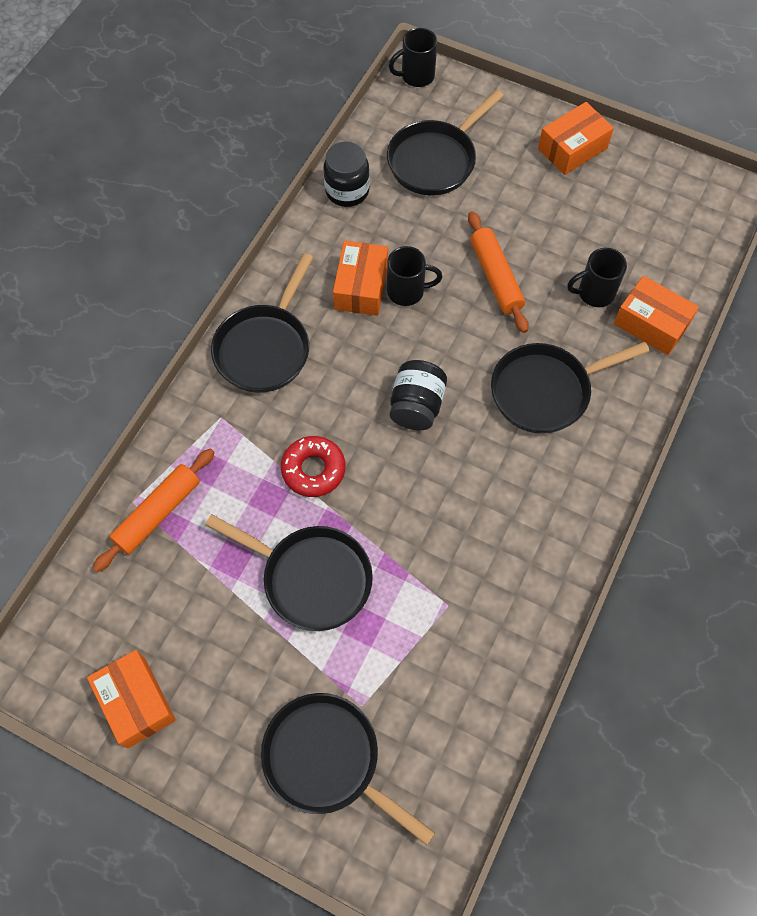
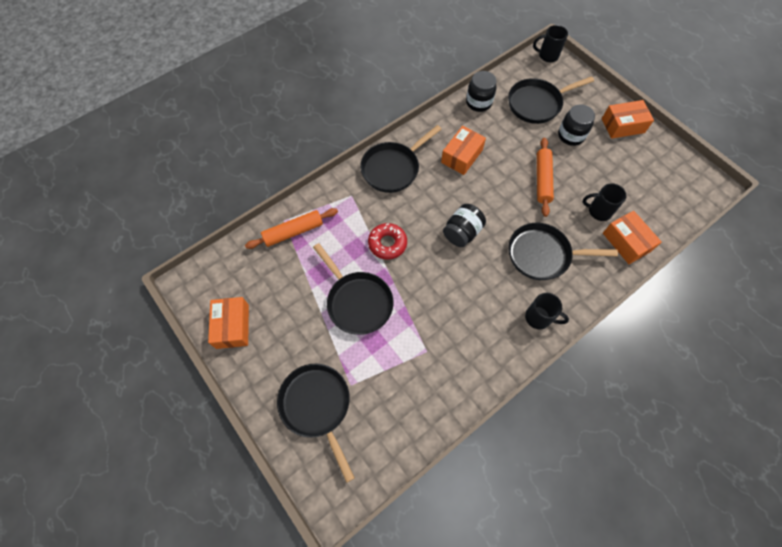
camera: 25 degrees right, 0 degrees up
(407, 291) = (487, 168): black mug -> black mug (539, 318)
(506, 192) = (571, 135): none -> black jar

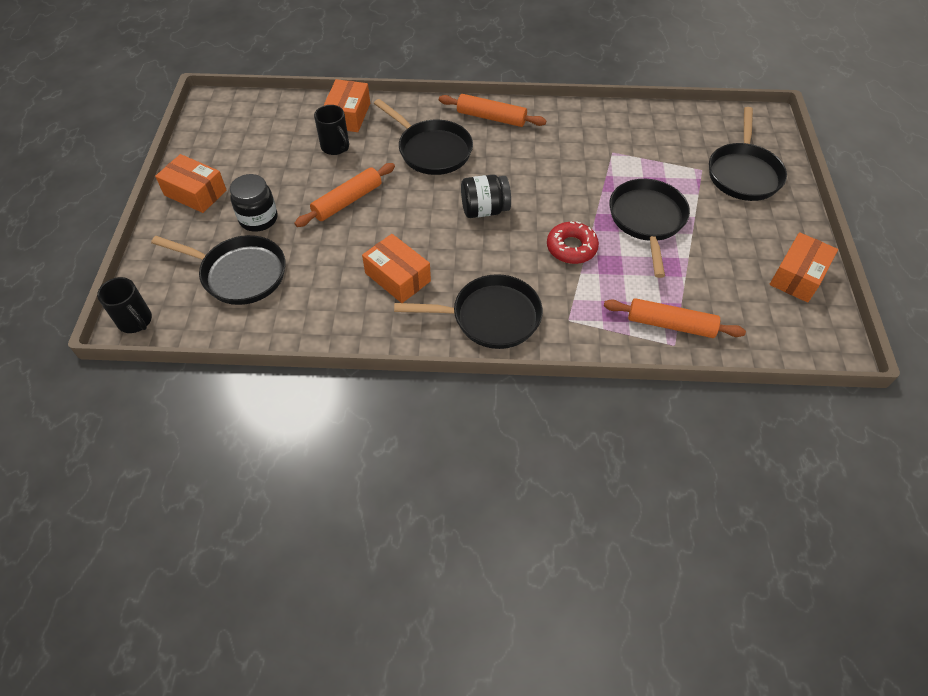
camera: 140 degrees left, 10 degrees down
(462, 156) = (398, 277): orange box -> orange box turned 60 degrees clockwise
(478, 102) = (299, 323): black jar -> none
(539, 318) = (491, 117): black mug -> orange rolling pin

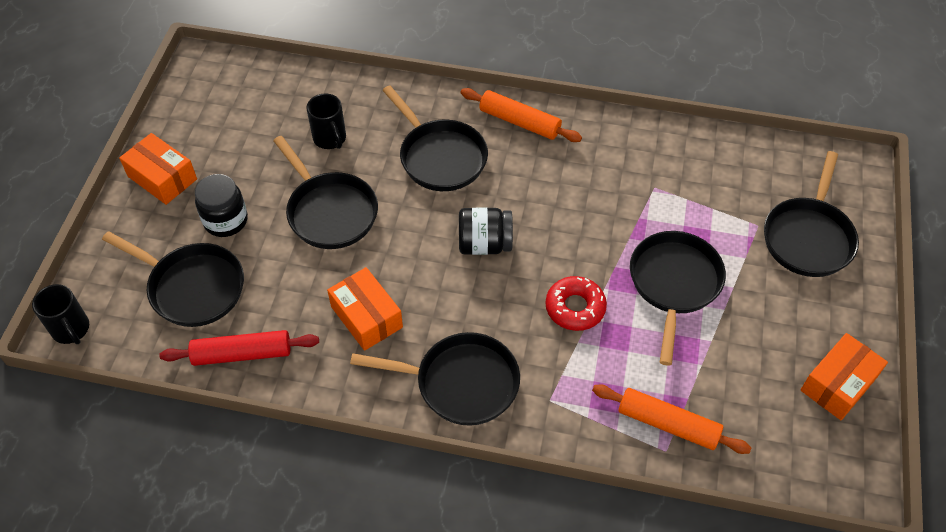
camera: 10 degrees right, 0 degrees up
(295, 320) = (242, 354): none -> red rolling pin
(347, 201) = (329, 211): orange rolling pin -> black pan
(348, 115) = (352, 98): orange box -> none

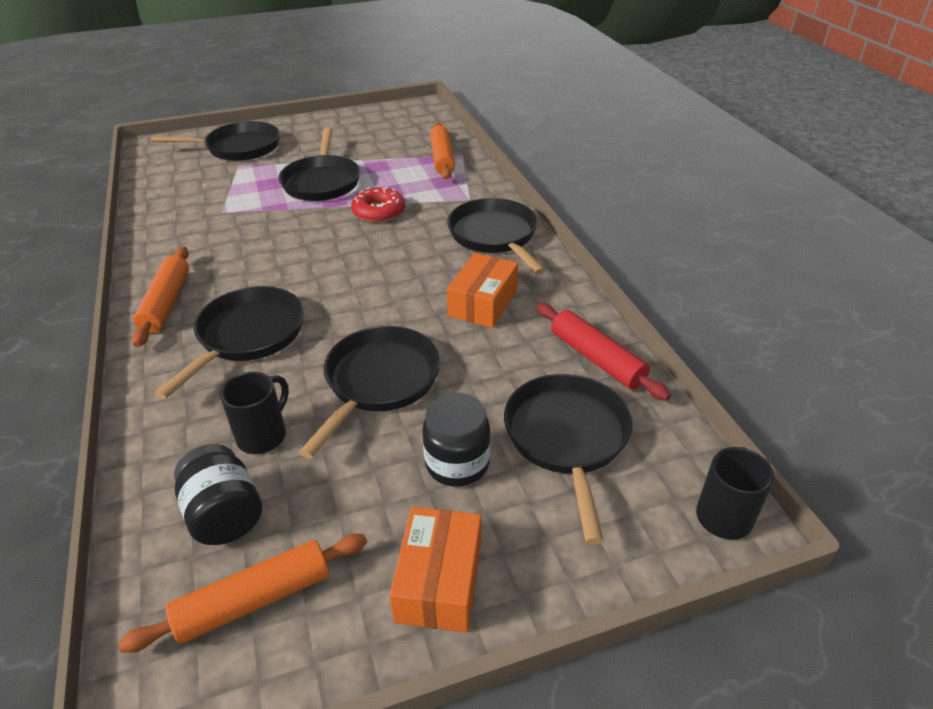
camera: 120 degrees left, 15 degrees down
(220, 106) = (254, 600): none -> orange rolling pin
(484, 244) = (347, 271): black jar -> black jar (225, 515)
(674, 284) = (322, 182): black pan -> black pan turned 75 degrees counterclockwise
(838, 384) = (358, 120): orange box -> none

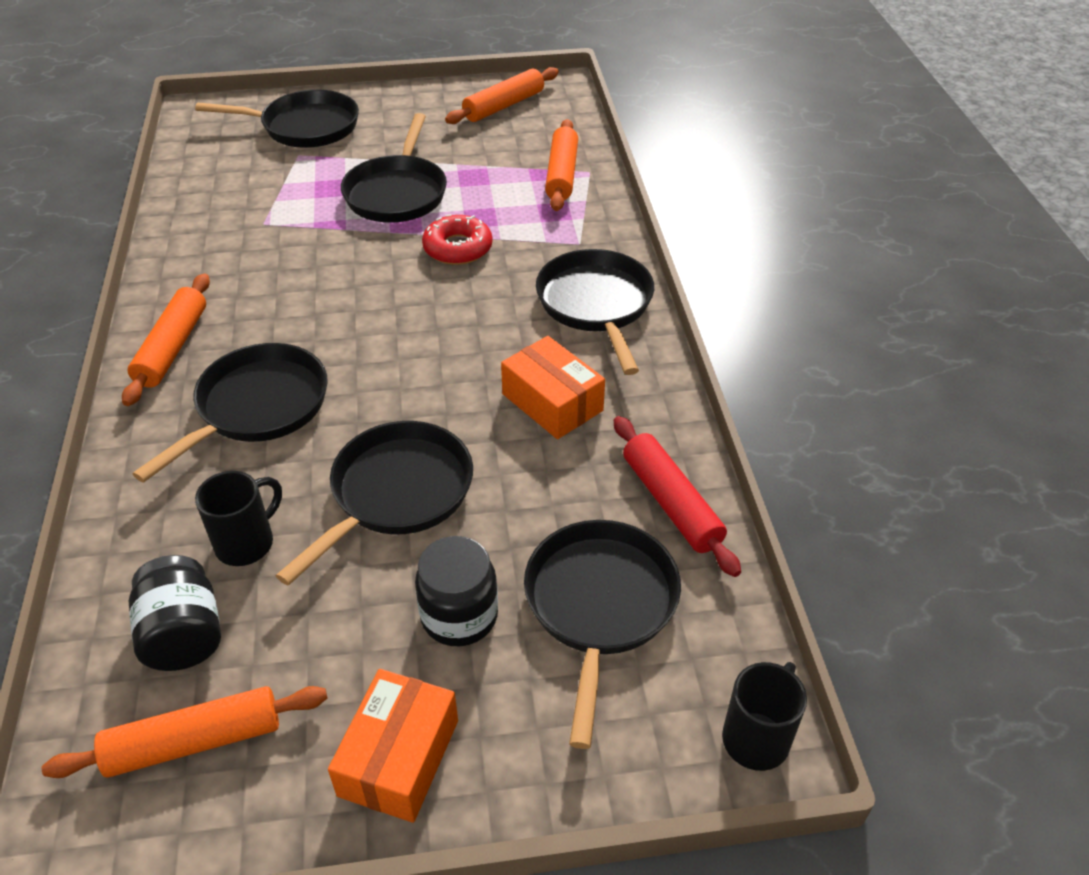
camera: 10 degrees right, 5 degrees up
(386, 122) = (504, 106): none -> orange rolling pin
(483, 303) = (552, 402): orange box -> orange box turned 75 degrees counterclockwise

